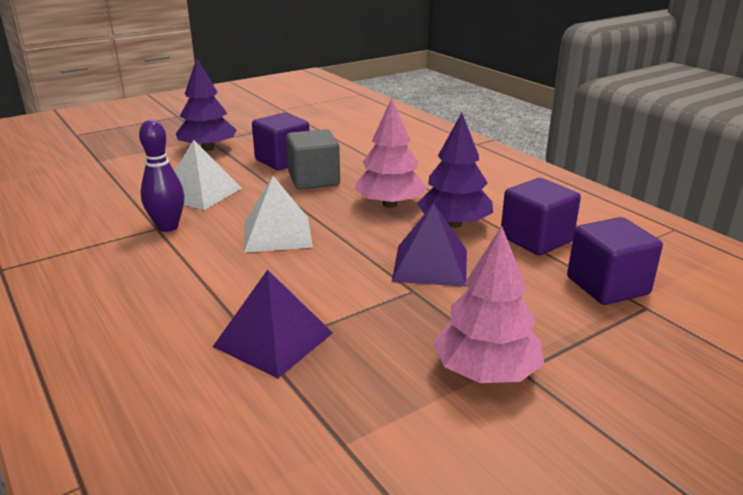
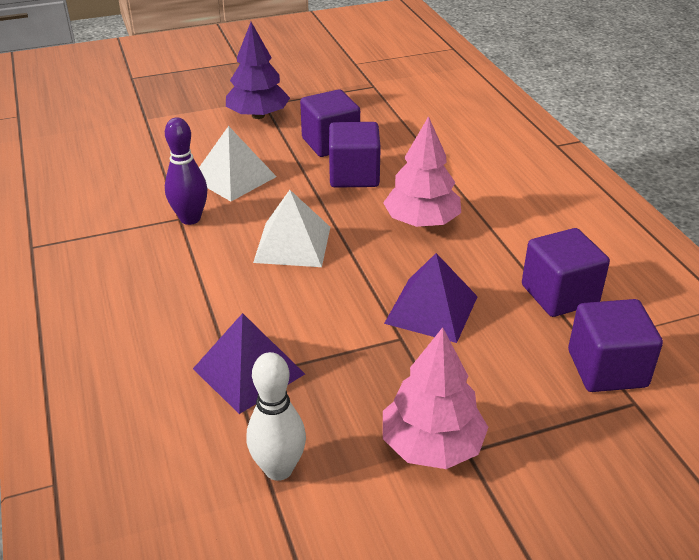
camera: 15 degrees right, 10 degrees up
(314, 180) = (354, 175): grey cube -> purple cube
(340, 421) = (278, 469): none -> white bowling pin
(454, 224) = (479, 259): purple tree -> none

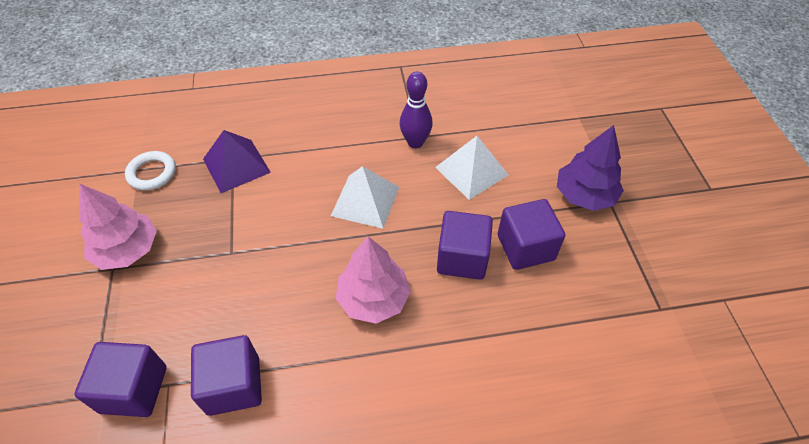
camera: 100 degrees right, 15 degrees up
(278, 469) = (152, 173): white bowling pin -> white ring
(431, 309) = (253, 279): purple pyramid -> none

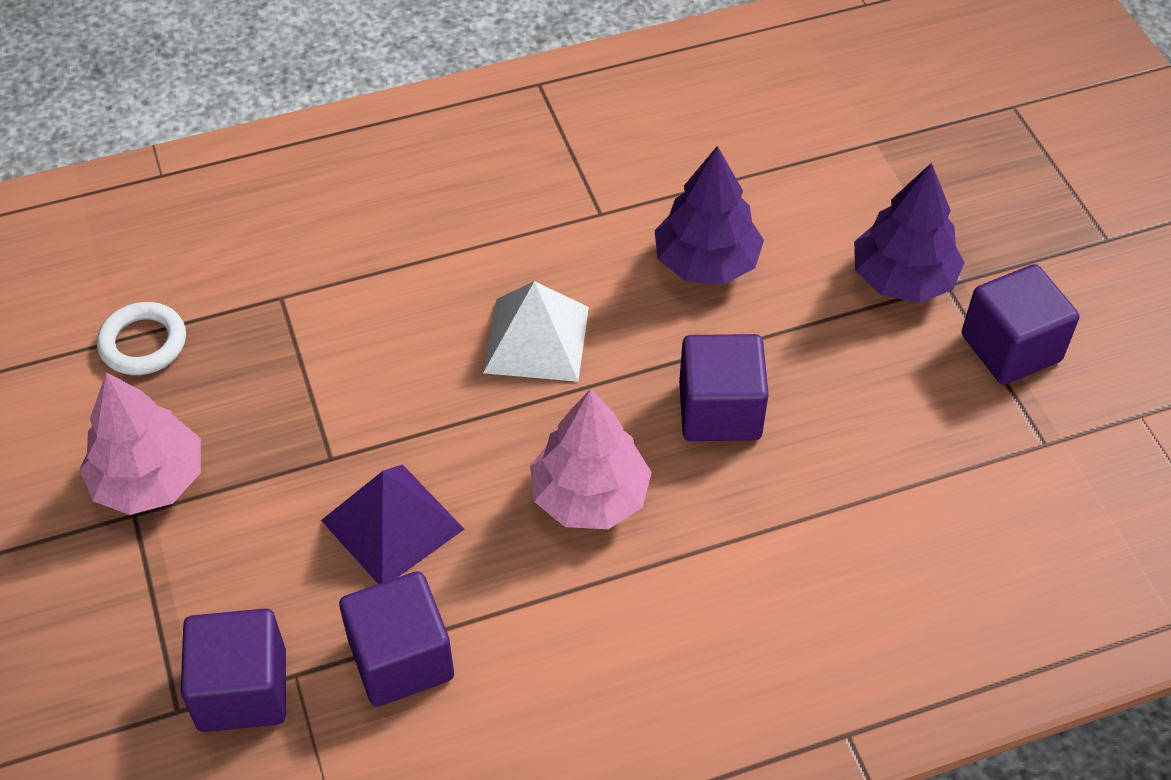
camera: 10 degrees left, 0 degrees up
(236, 165) = (291, 309): purple pyramid -> purple pyramid (392, 525)
(415, 142) = (598, 224): purple bowling pin -> none
(471, 171) = (706, 262): white pyramid -> purple tree
(525, 247) = (820, 379): purple cube -> purple cube (1011, 348)

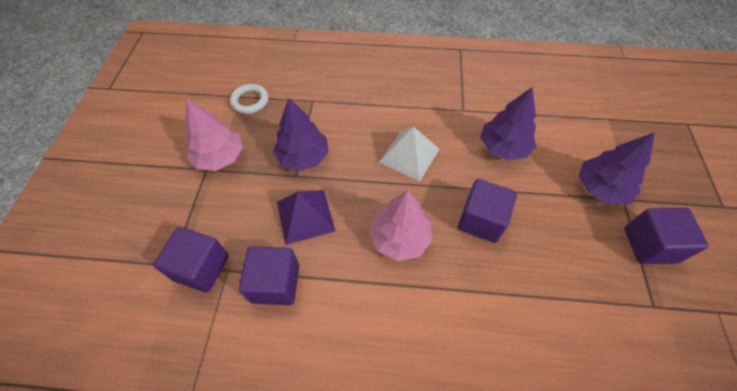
camera: 25 degrees right, 5 degrees up
(326, 417) = (303, 157): none -> purple tree

